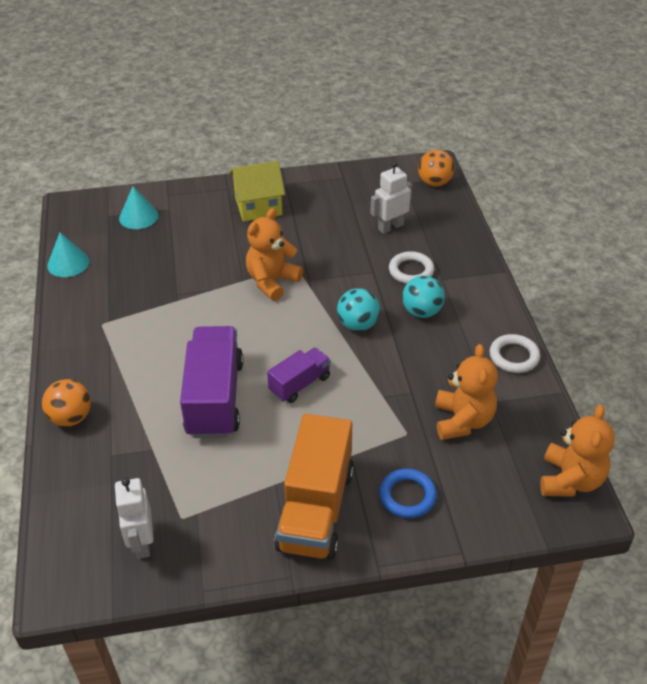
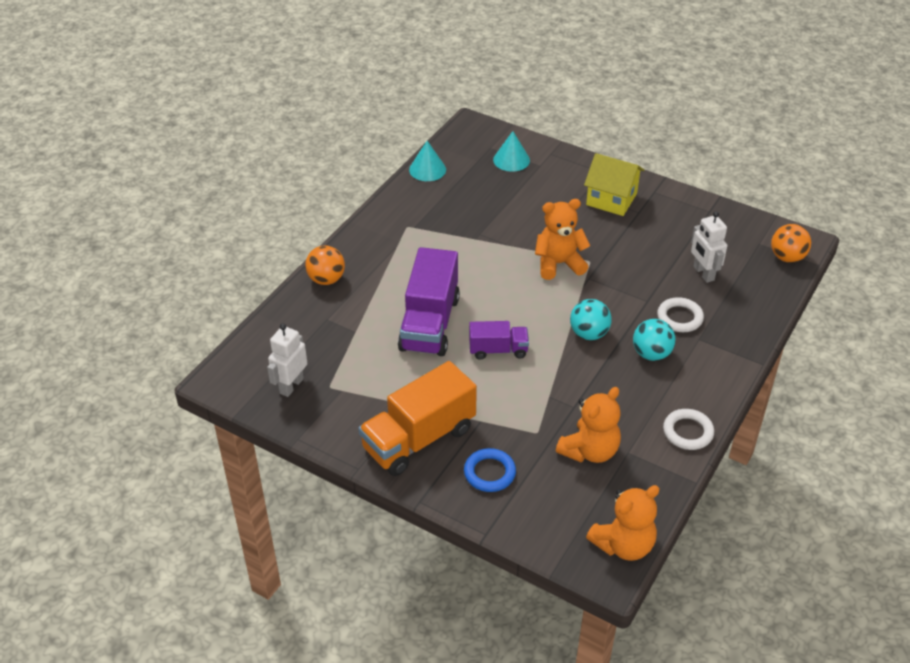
camera: 40 degrees right, 0 degrees up
(215, 398) = (429, 323): purple truck -> purple truck turned 150 degrees clockwise
(390, 227) = (703, 273): white robot -> white robot turned 120 degrees counterclockwise

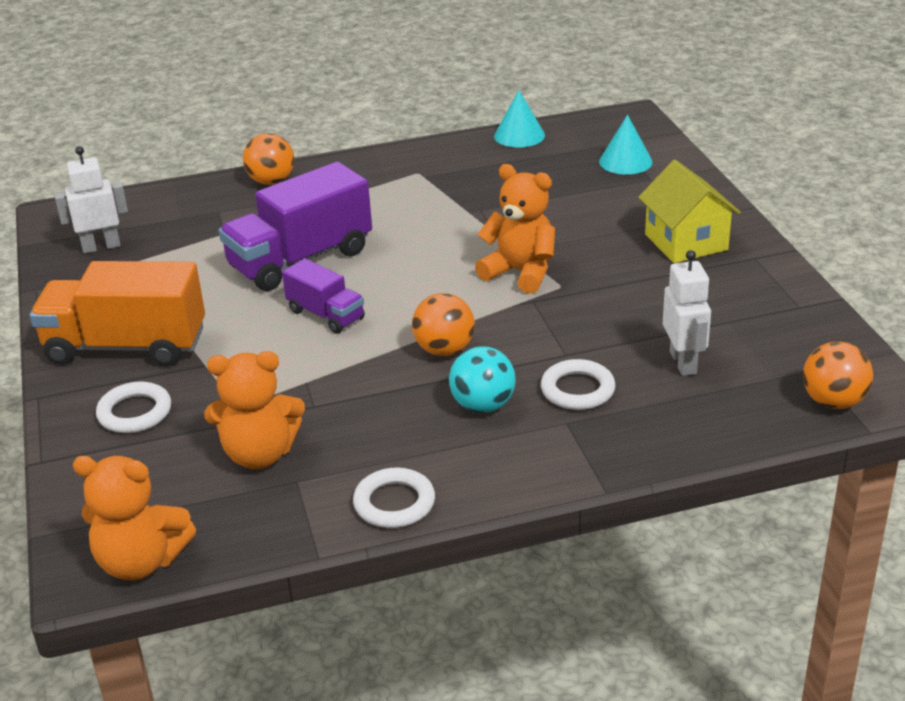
camera: 45 degrees right, 10 degrees down
(489, 473) = (135, 412): blue ring -> white ring
(589, 334) = (444, 350): turquoise ball -> orange ball
(703, 273) = (683, 362): white robot -> white robot turned 150 degrees clockwise

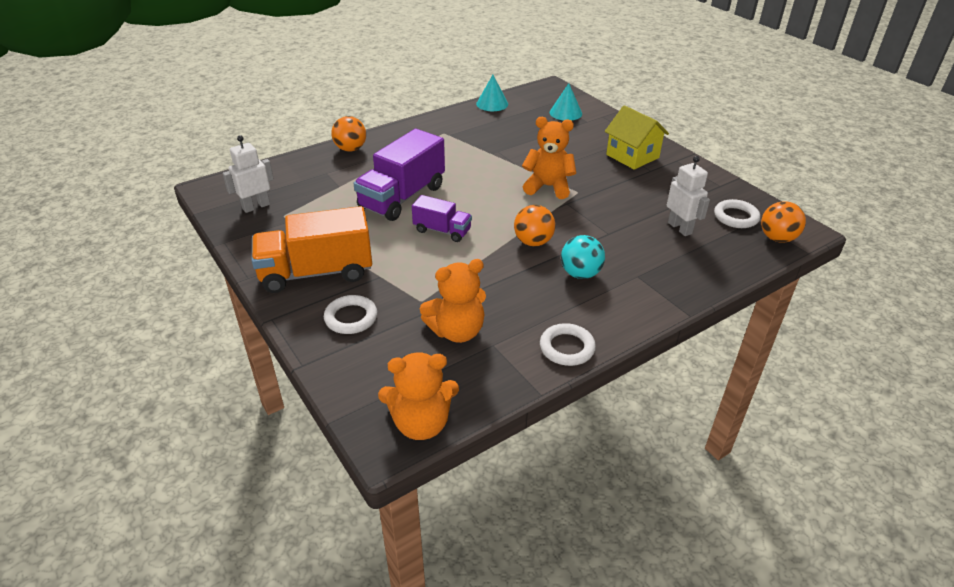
camera: 20 degrees left, 5 degrees up
(577, 390) = (630, 254): white ring -> white ring (736, 217)

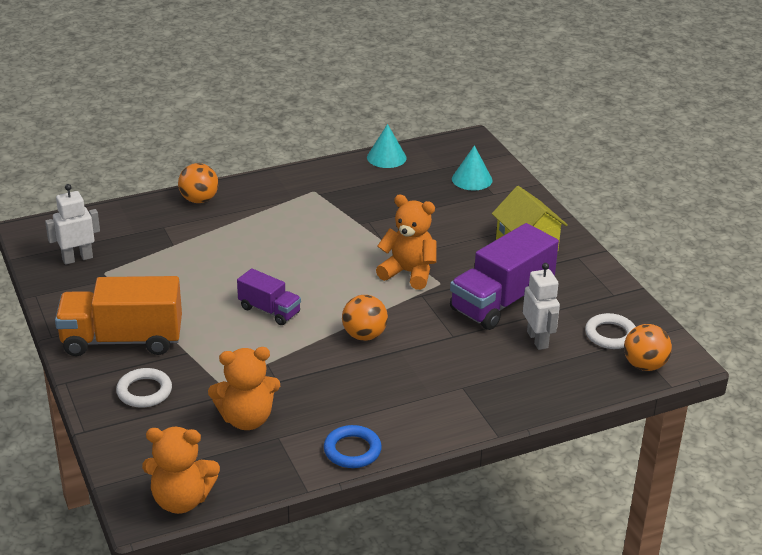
camera: 10 degrees right, 5 degrees down
(402, 197) = (239, 266): purple truck -> purple truck (501, 301)
(567, 348) = (352, 450): white ring -> blue ring
(580, 274) = (401, 377): turquoise ball -> none

